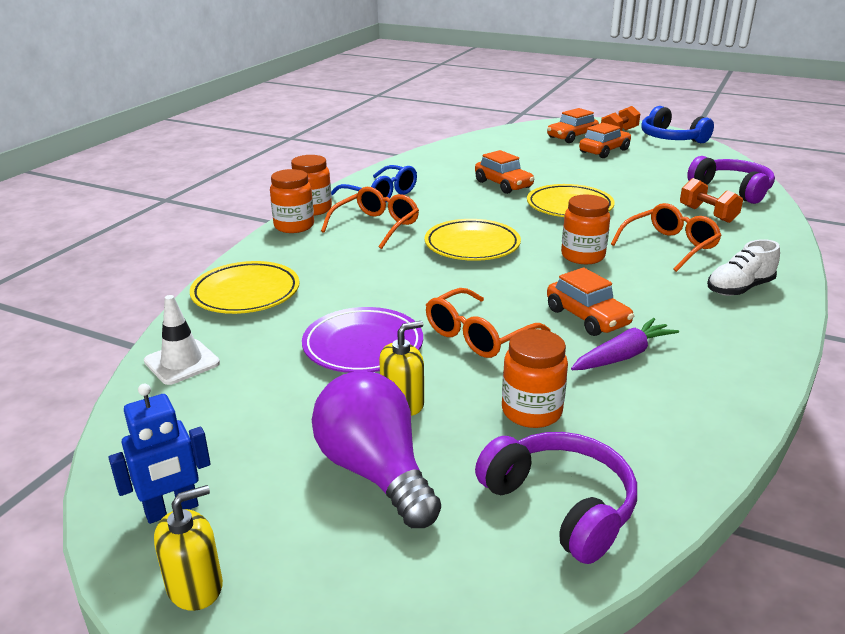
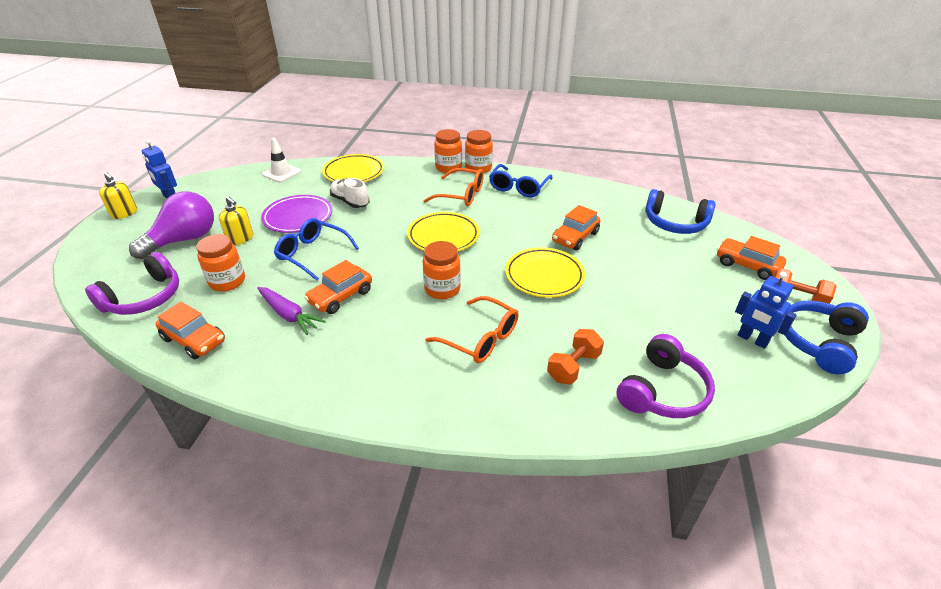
camera: 75 degrees right, 10 degrees up
(479, 335) = (313, 254): orange glasses -> blue glasses
(496, 145) = (675, 223): none -> blue headphones
(604, 151) = (718, 290): orange car -> orange car (194, 340)
(669, 154) = (752, 339): none -> blue robot
(739, 288) = (404, 381): white shoe -> white shoe (350, 201)

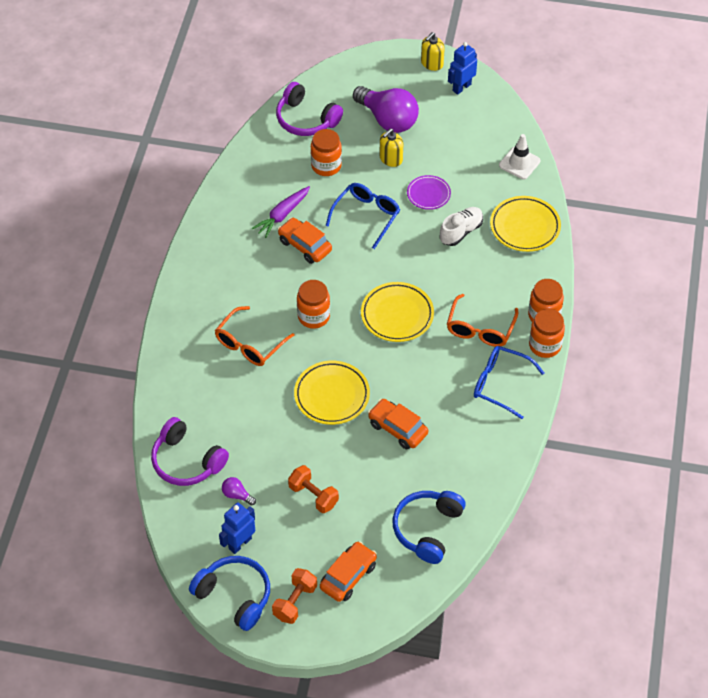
camera: 90 degrees right, 15 degrees up
(194, 340) = (256, 164): orange car -> none
(298, 217) = (428, 194): purple plate -> purple plate, size x0.63
(573, 367) = (215, 405): orange dumbbell -> orange dumbbell (313, 495)
(692, 343) = (237, 495): none -> purple light bulb

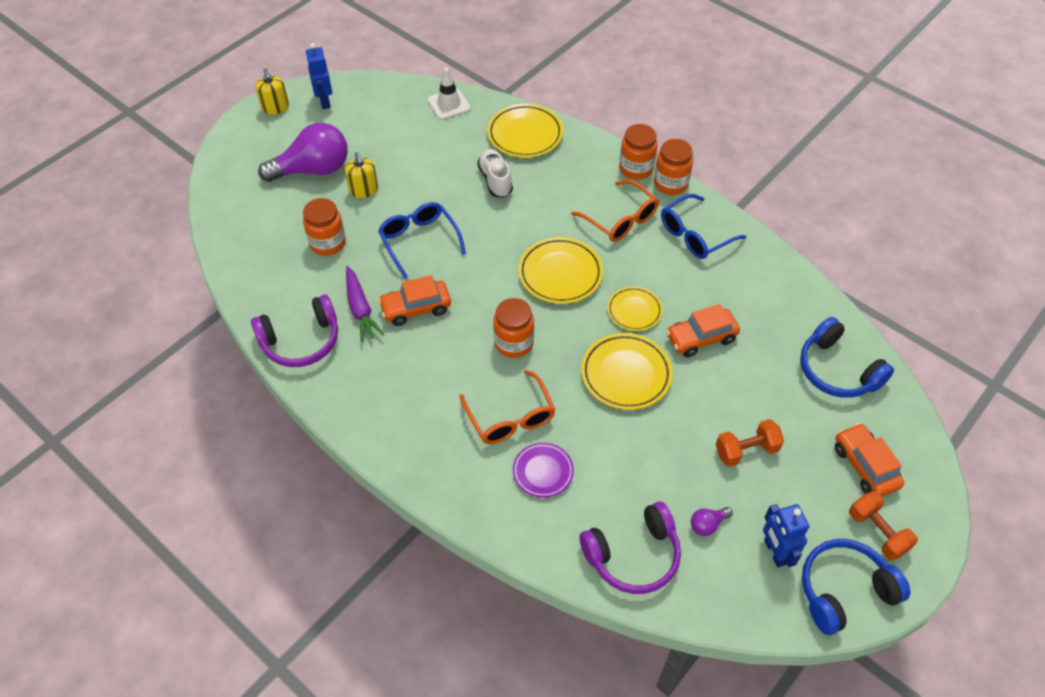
camera: 60 degrees left, 0 degrees up
(306, 119) = (253, 231): purple headphones -> purple headphones (301, 341)
(394, 376) = (634, 311): none -> yellow plate
(428, 194) = (431, 182): purple plate -> purple plate (543, 472)

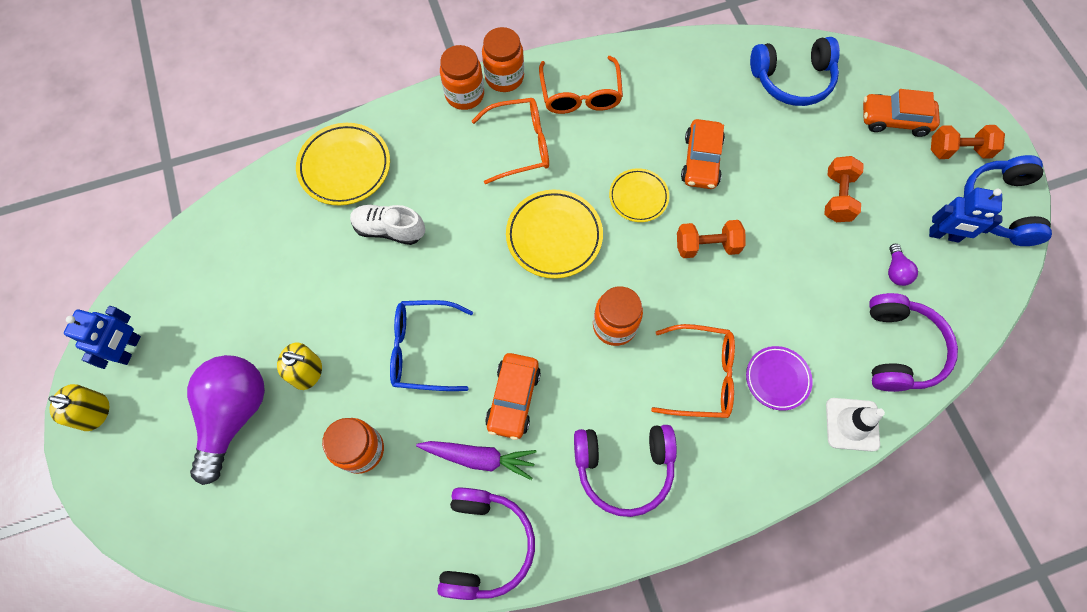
camera: 60 degrees left, 15 degrees up
(324, 101) = (129, 349): blue robot -> blue robot turned 90 degrees counterclockwise
(405, 398) = (624, 467): none -> purple headphones
(449, 104) = (242, 217): white traffic cone -> white traffic cone (852, 424)
(626, 374) = (706, 246): yellow plate -> orange dumbbell
(695, 235) = (580, 94): blue glasses -> orange glasses

